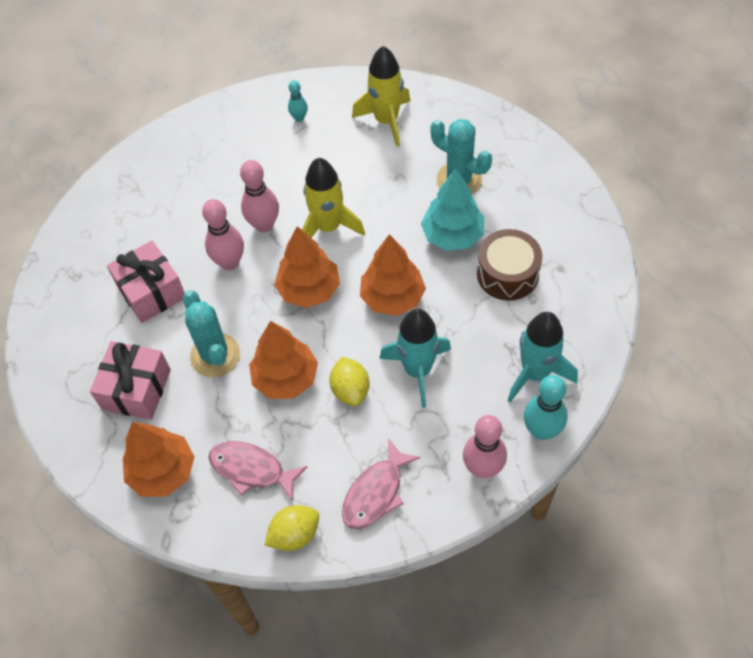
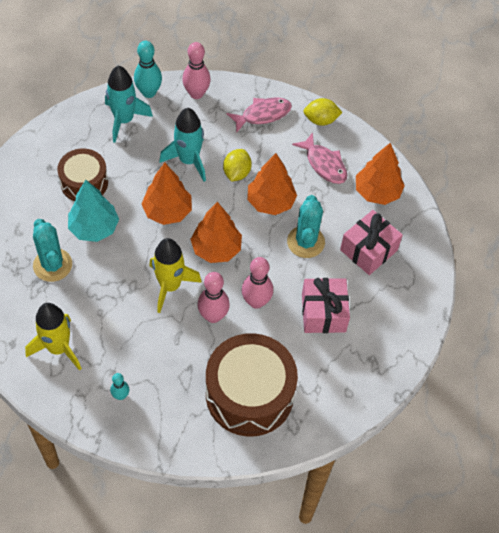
camera: 155 degrees left, 0 degrees up
(182, 181) = (249, 394): none -> brown drum

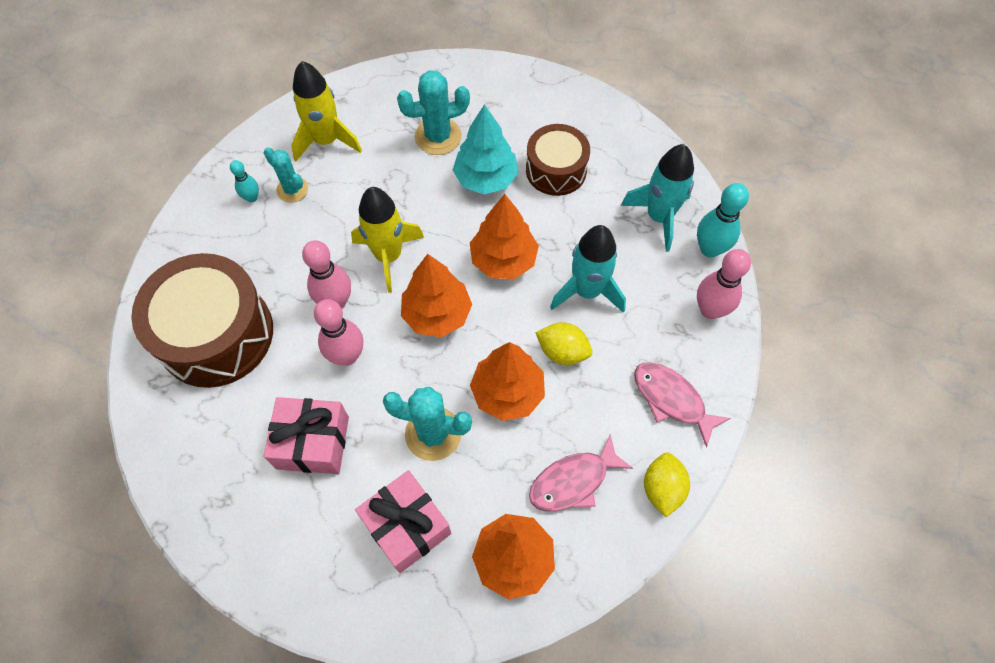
camera: 100 degrees right, 5 degrees up
(111, 365) = (292, 189): none -> turquoise cactus
(263, 115) = (672, 399): pink fish -> pink fish turned 150 degrees clockwise

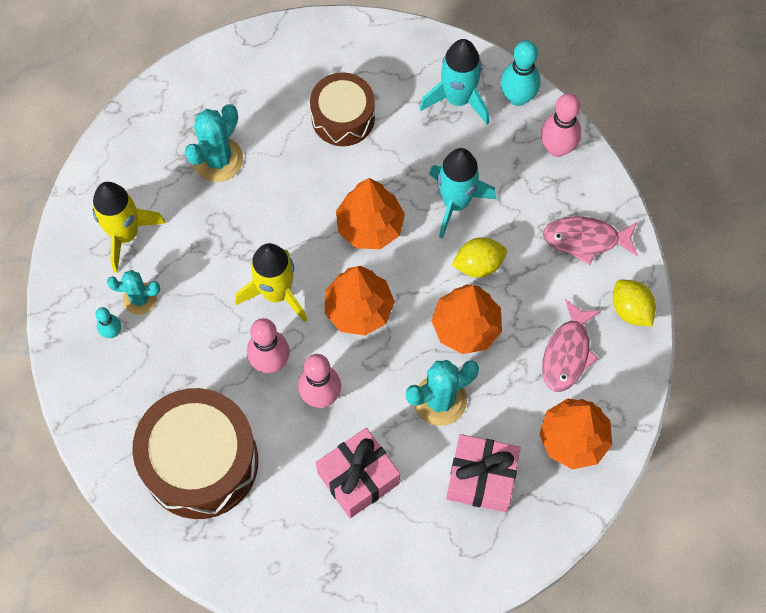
camera: 40 degrees left, 5 degrees up
(485, 179) = (293, 168): turquoise tree -> none

